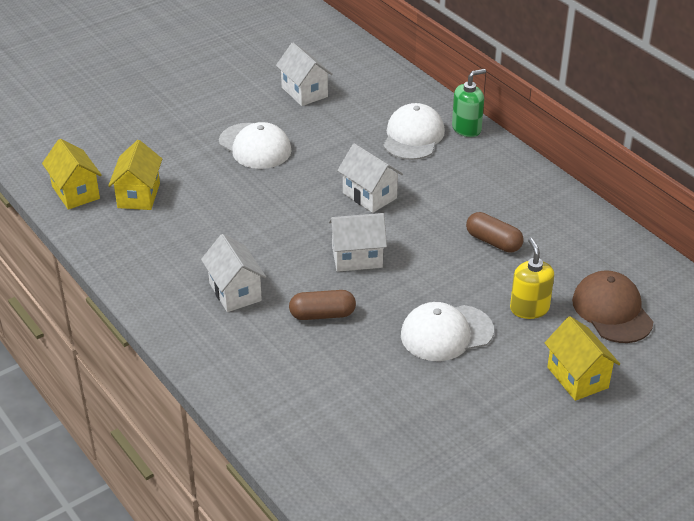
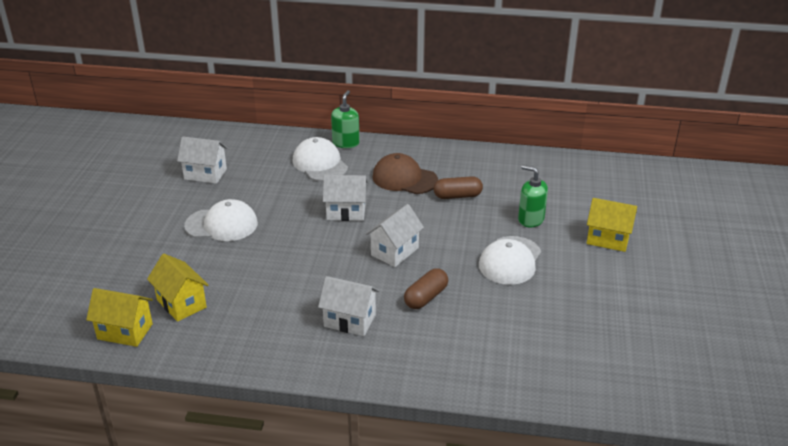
camera: 45 degrees left, 5 degrees down
(529, 308) = (530, 219): yellow soap dispenser -> green soap dispenser
(612, 311) = (570, 195): brown cap -> brown cap (404, 178)

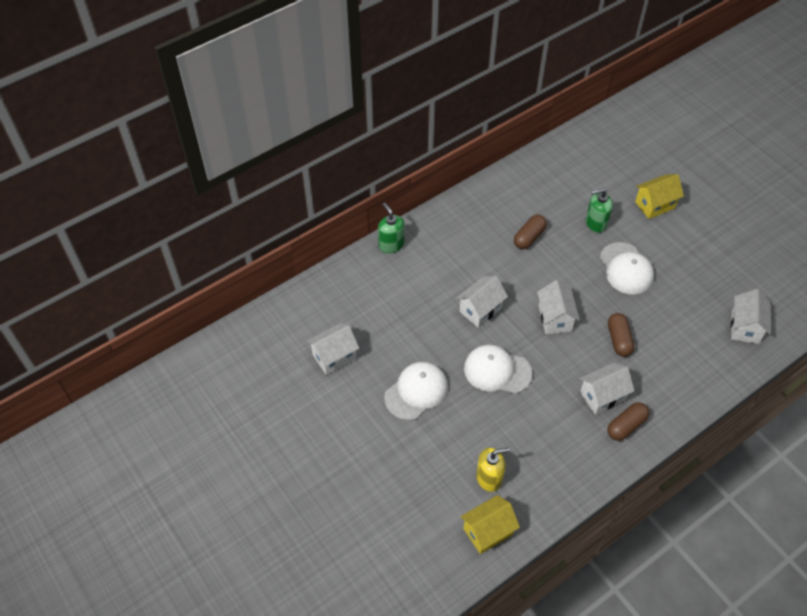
camera: 45 degrees left, 20 degrees up
(181, 304) = (489, 478): yellow house -> yellow soap dispenser
(320, 164) = (401, 280): white cap -> white cap (497, 371)
(336, 352) = (626, 426): none -> brown capsule
(404, 178) = (476, 248): brown cap -> none
(562, 367) = (744, 327): none -> white house

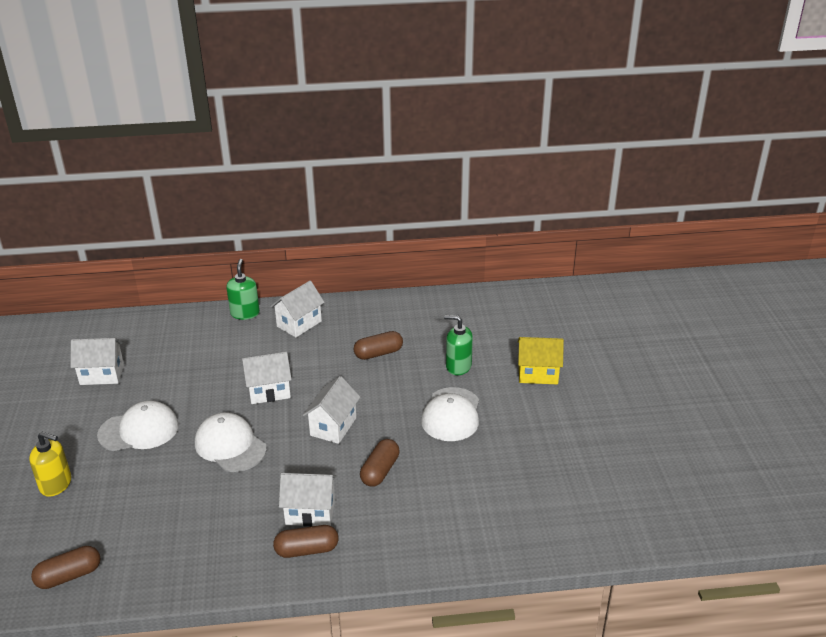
camera: 30 degrees right, 20 degrees down
(488, 531) = (69, 576): yellow house -> brown capsule
(489, 478) = (123, 530): yellow soap dispenser -> yellow soap dispenser (56, 484)
(744, 327) = (534, 518): white house -> white house (299, 324)

